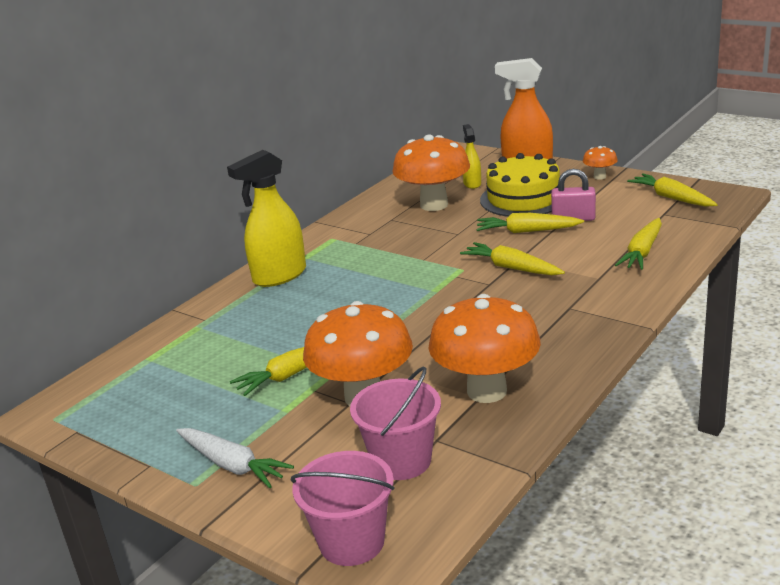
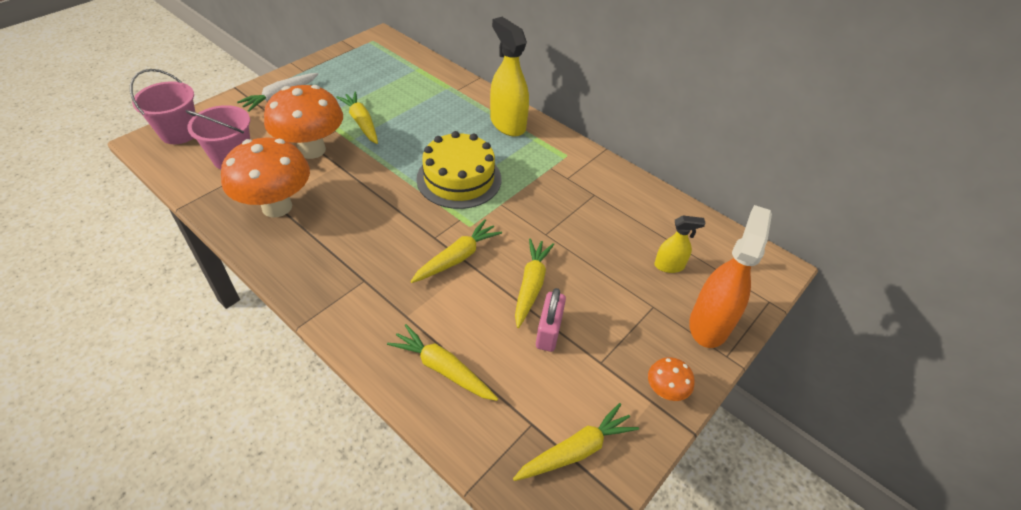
camera: 90 degrees right, 20 degrees up
(434, 205) = (619, 228): orange mushroom -> none
(523, 198) = (616, 301): yellow cake -> yellow cake (459, 179)

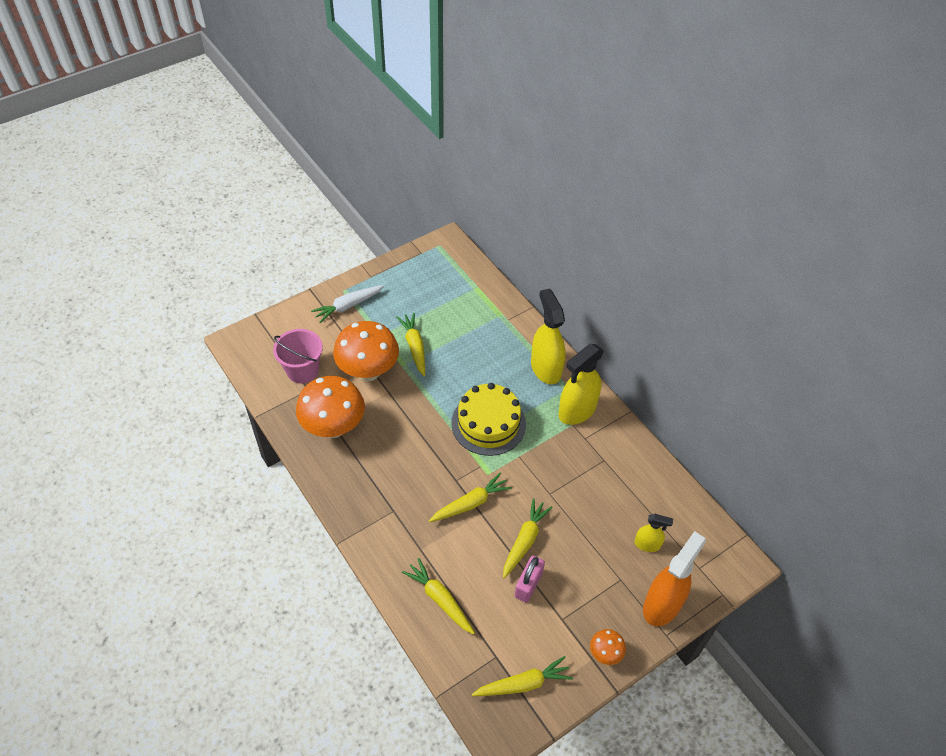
camera: 15 degrees right, 5 degrees up
(179, 133) = (261, 336): pink bucket -> none
(551, 155) = (577, 411): none -> yellow spray bottle

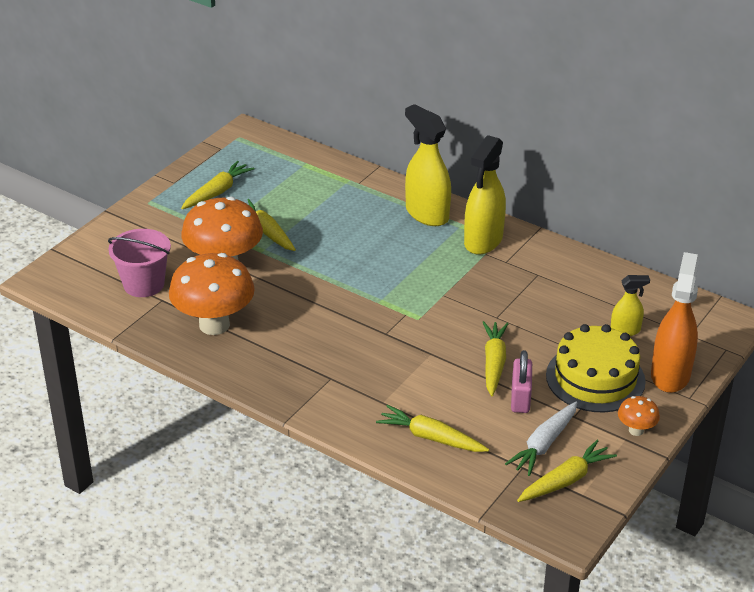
camera: 20 degrees left, 15 degrees down
(348, 306) = (163, 215): white carrot -> white carrot (544, 444)
(470, 503) = (414, 348): yellow carrot -> yellow carrot (217, 192)
(488, 423) = (392, 276): yellow cake -> yellow cake (595, 378)

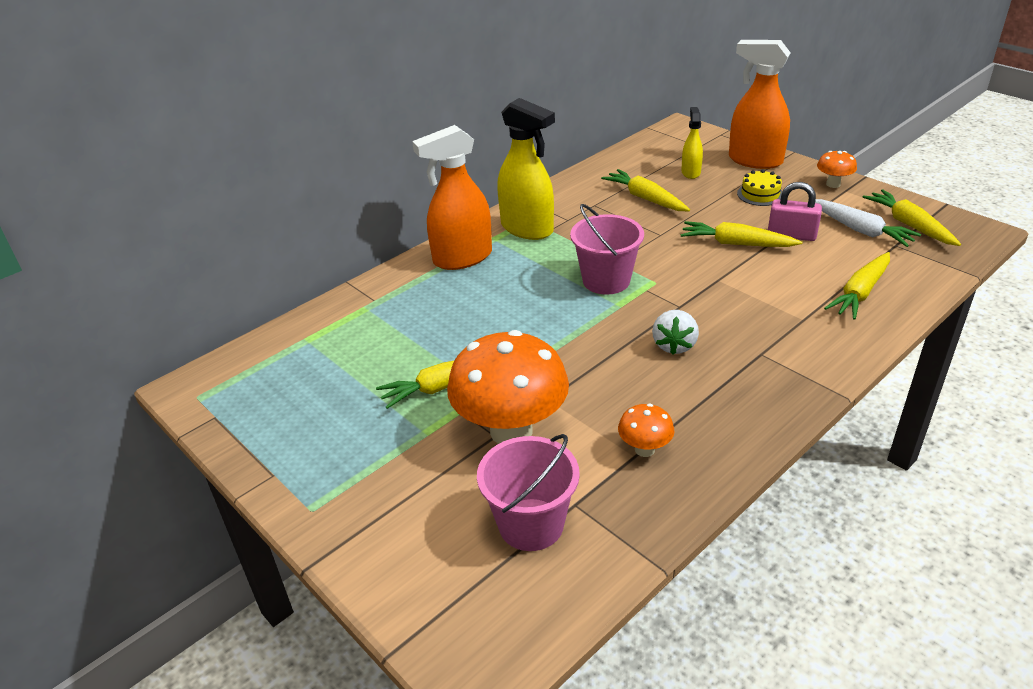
camera: 75 degrees left, 0 degrees up
(214, 325) = (644, 449): orange mushroom -> orange mushroom, size x0.45
(217, 192) = (326, 427): yellow carrot -> yellow carrot (645, 198)
(332, 333) = (674, 345): none -> white strawberry
(413, 292) = (606, 280): none -> pink bucket
(427, 214) = (462, 258): yellow spray bottle -> orange spray bottle
(595, 378) = (760, 194): yellow cake -> yellow cake, size x0.48

